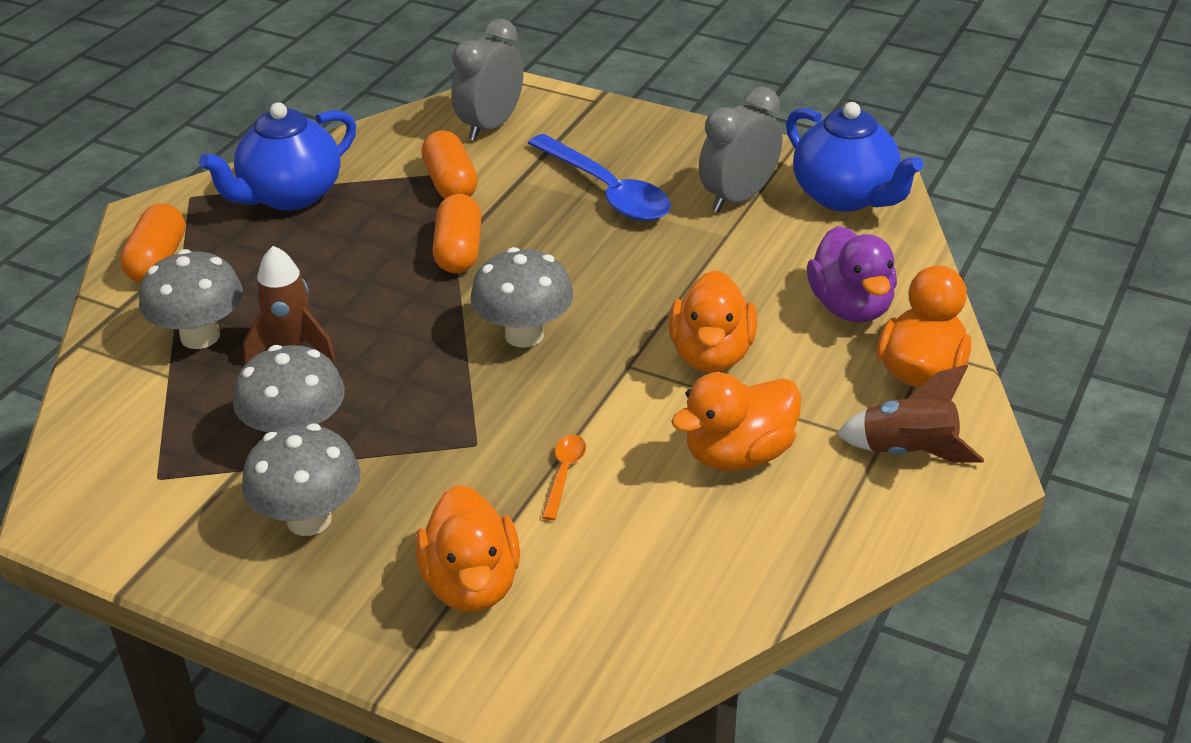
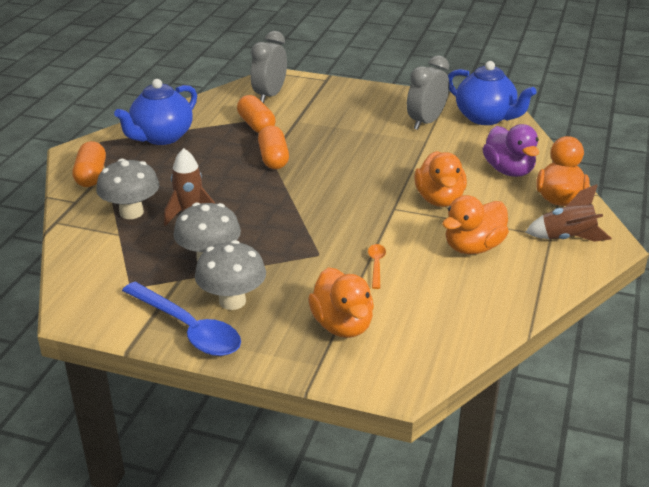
camera: 10 degrees left, 5 degrees down
(524, 335) = (327, 197): grey mushroom -> none
(606, 191) = (349, 123): blue spoon -> blue spoon (188, 328)

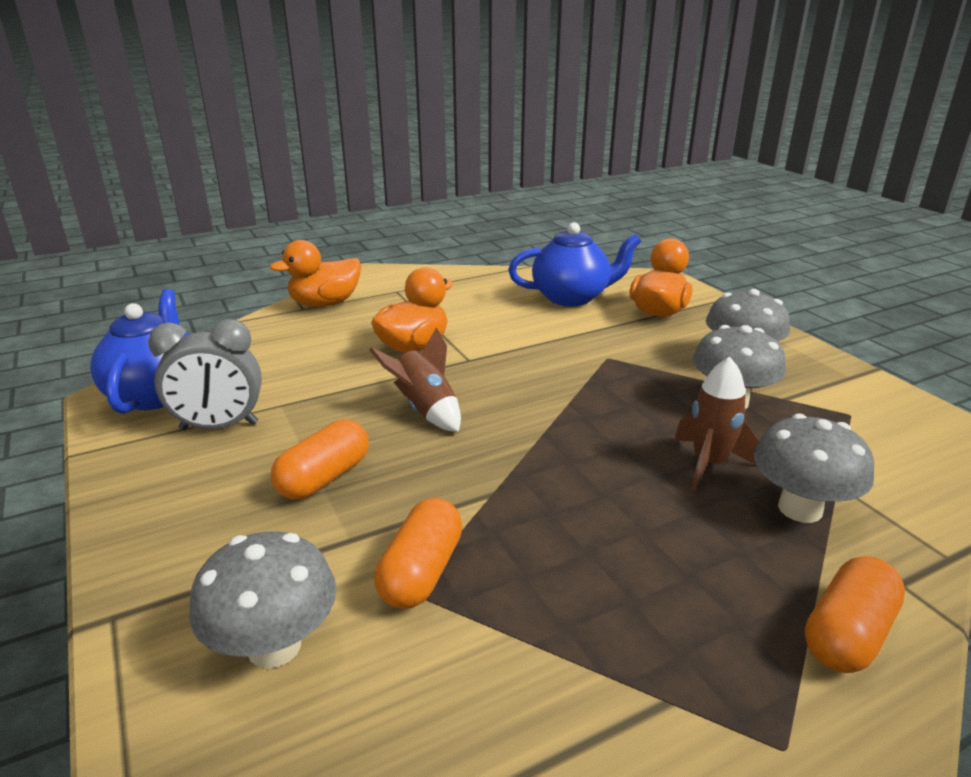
camera: 135 degrees left, 5 degrees down
(161, 137) = (627, 662): blue teapot -> blue teapot (571, 297)
(188, 328) = (804, 359): blue spoon -> none
(269, 95) = (274, 646): grey clock -> grey mushroom
(273, 158) = (495, 485): orange capsule -> orange capsule (324, 478)
(376, 265) = (569, 330): orange spoon -> none
(473, 247) = (468, 308): orange duck -> none
(509, 170) = (297, 337): purple duck -> none
(567, 238) = (391, 285): brown rocket -> brown rocket (425, 410)

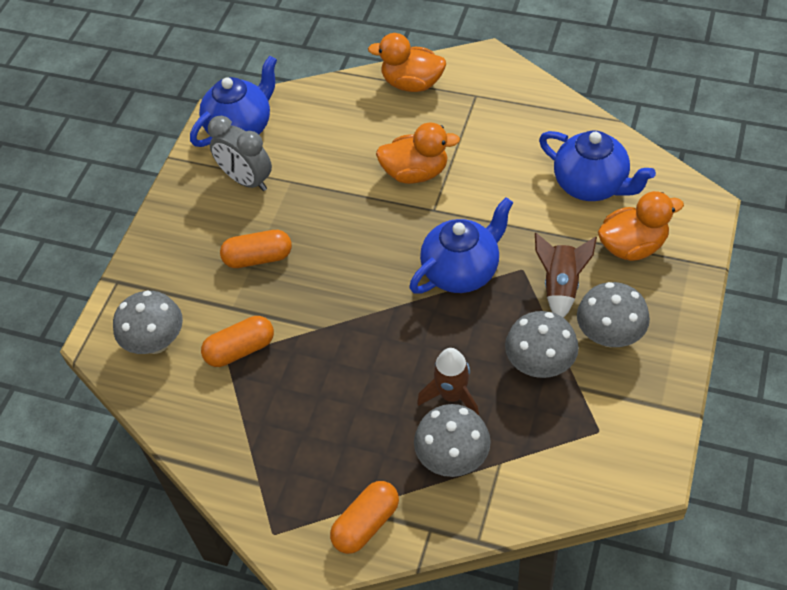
camera: 50 degrees right, 25 degrees up
(425, 410) = (357, 240): brown rocket -> brown rocket (561, 286)
(561, 382) = (461, 271): none -> blue teapot
(847, 634) = (366, 524): orange capsule -> orange capsule turned 45 degrees counterclockwise

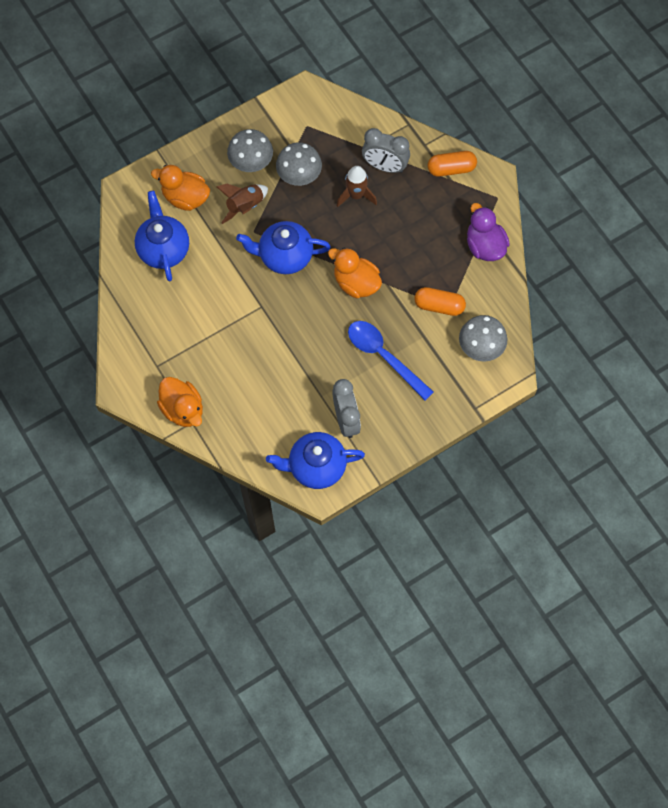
camera: 145 degrees left, 15 degrees up
(240, 458) = (484, 246): none -> purple duck
(258, 258) = (384, 356): orange capsule -> blue spoon
(416, 173) = (246, 340): orange duck -> orange duck (356, 283)
(452, 458) = (385, 166): grey mushroom -> grey clock

